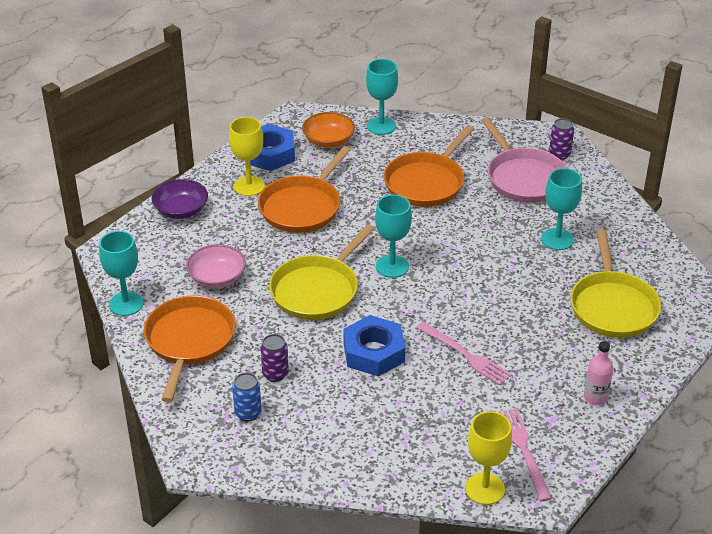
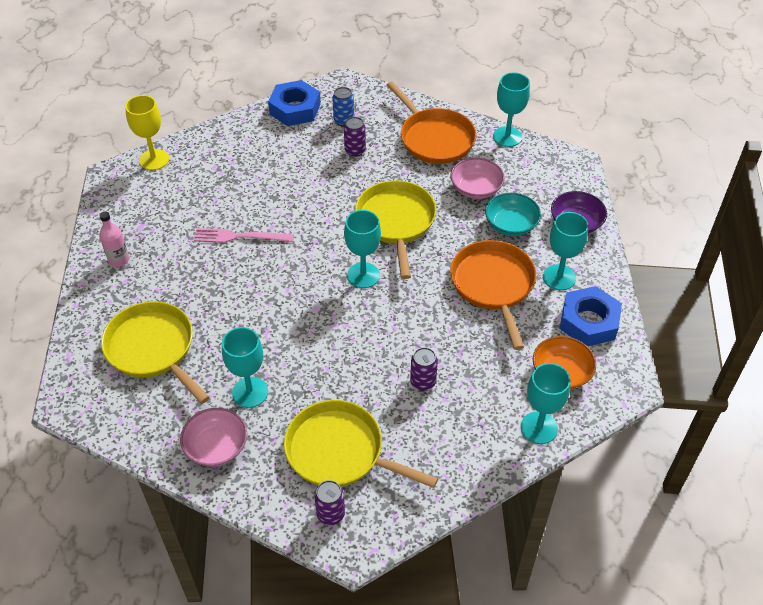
camera: 140 degrees right, 10 degrees up
(230, 236) = (511, 224): none -> turquoise bowl
(249, 186) = (559, 277): yellow goblet -> turquoise goblet
(374, 352) = (306, 201): blue nut -> blue nut (295, 109)
(426, 182) = (423, 382): orange pan -> purple can
(523, 178) = (340, 451): pink pan -> yellow pan
(524, 450) = (145, 195): pink fork -> none
(608, 222) = (216, 446): none -> pink bowl

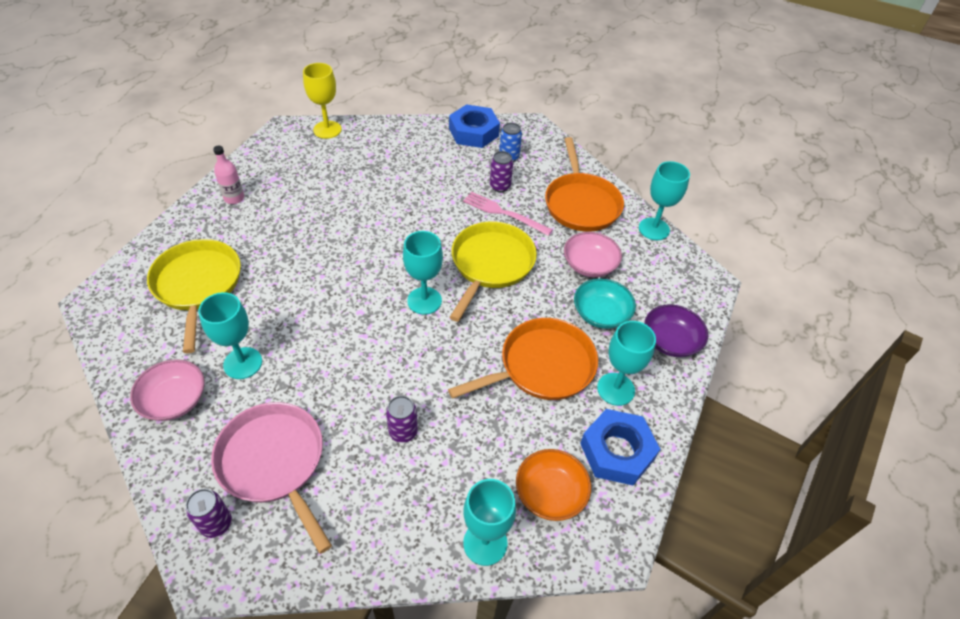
camera: 25 degrees right, 0 degrees up
(239, 237) = (344, 220): pink fork -> pink fork (504, 213)
(340, 451) = (274, 463): yellow pan -> pink pan
(493, 285) = (542, 366): orange pan -> orange pan turned 45 degrees clockwise

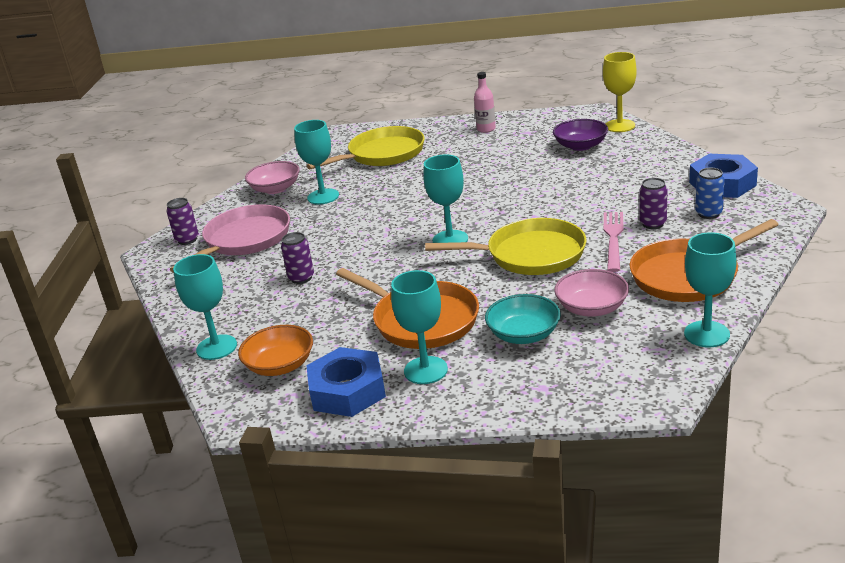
camera: 75 degrees right, 20 degrees down
(670, 341) = (525, 390): purple bowl -> purple bowl (580, 146)

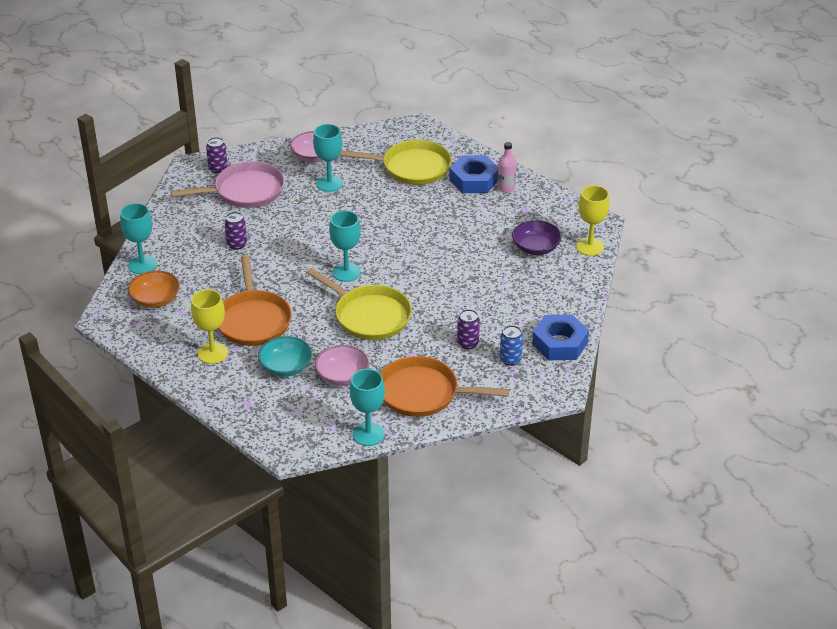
camera: 35 degrees right, 10 degrees up
(347, 391) = (164, 338): blue nut -> blue nut (474, 180)
(425, 370) = (213, 353): turquoise goblet -> yellow goblet
(613, 238) = (429, 338): pink fork -> none

